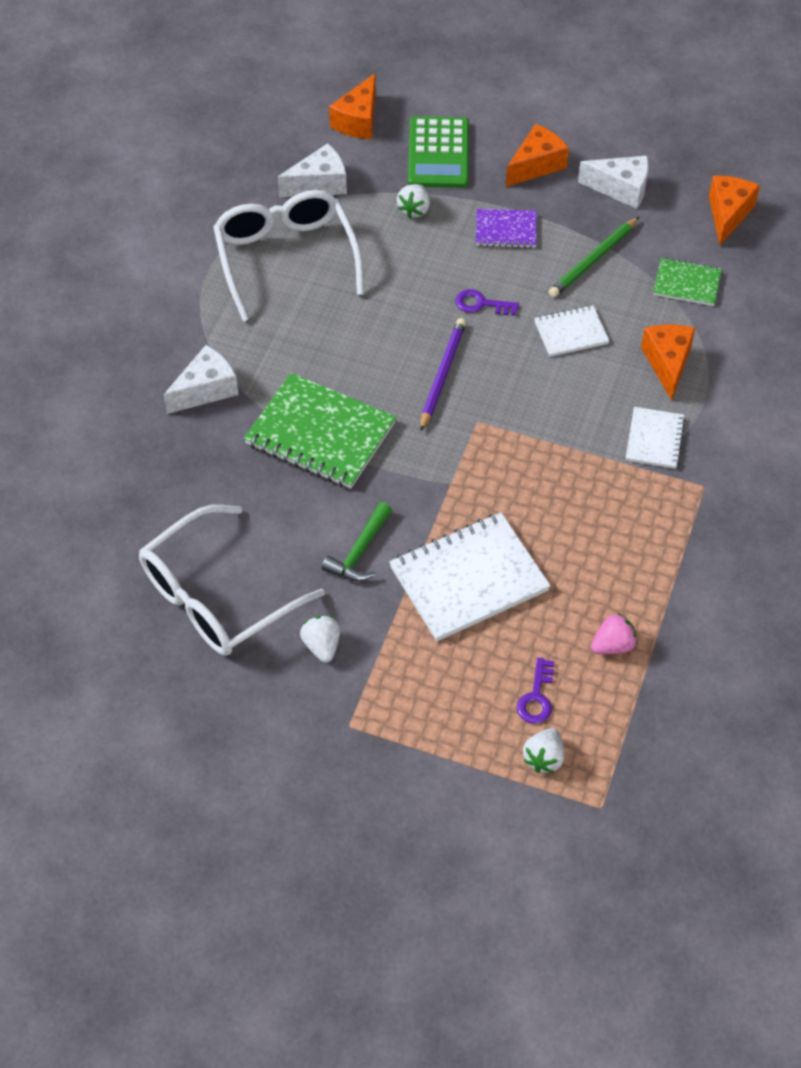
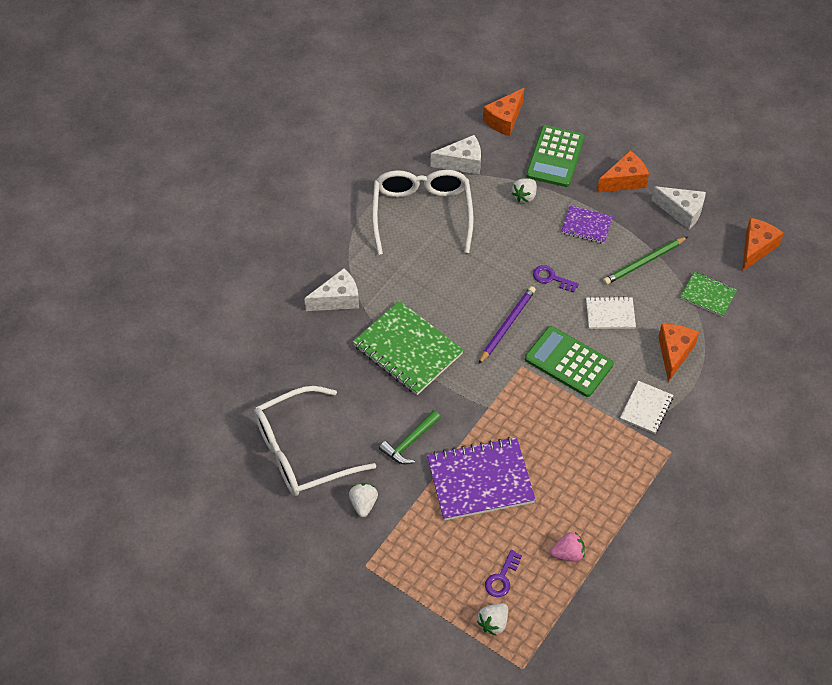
camera: 15 degrees right, 0 degrees up
(469, 579) = (480, 480): white notebook -> purple notebook
(536, 403) = (568, 362): none -> green calculator

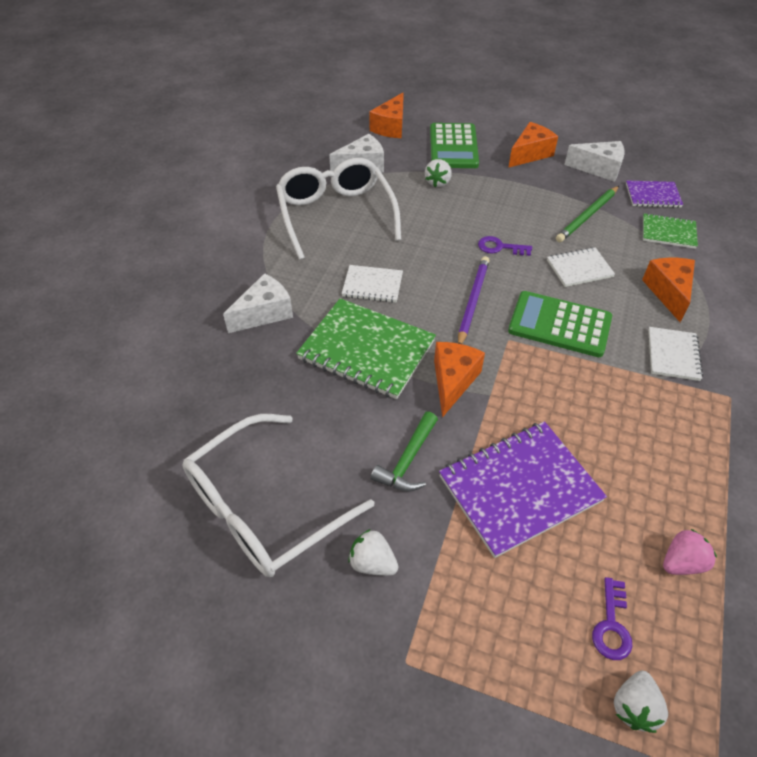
camera: 15 degrees left, 5 degrees down
(363, 504) = (372, 563): white strawberry -> white strawberry turned 45 degrees counterclockwise
(431, 292) = (372, 285): none -> white notebook
(586, 226) = (512, 196): purple notebook -> purple notebook (652, 196)
(756, 248) = (688, 185): orange cheese -> orange cheese (453, 381)

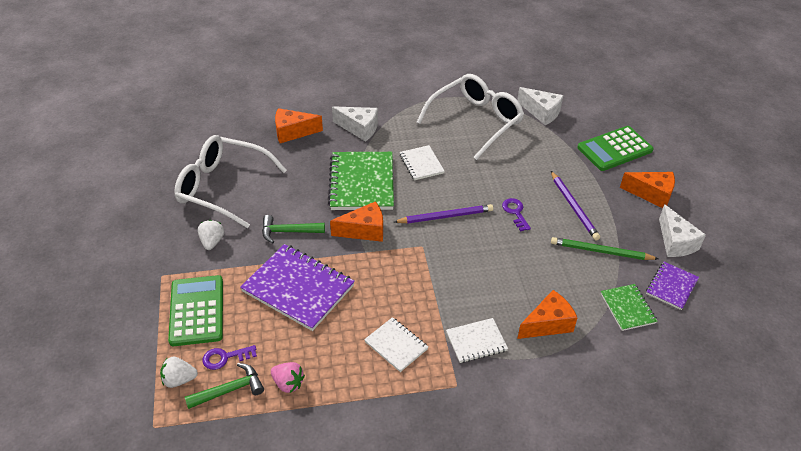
camera: 60 degrees right, 5 degrees down
(391, 127) = (604, 108): orange cheese -> orange cheese (293, 132)
(438, 182) = (561, 156): white strawberry -> none
(517, 206) = (574, 207): none -> purple pencil
(559, 325) = (458, 268): green calculator -> green calculator (196, 311)
(579, 268) = (530, 263): white notebook -> white notebook (396, 345)
(652, 196) = (671, 286): purple notebook -> purple notebook turned 60 degrees clockwise
(673, 640) = (229, 390): none -> green hammer

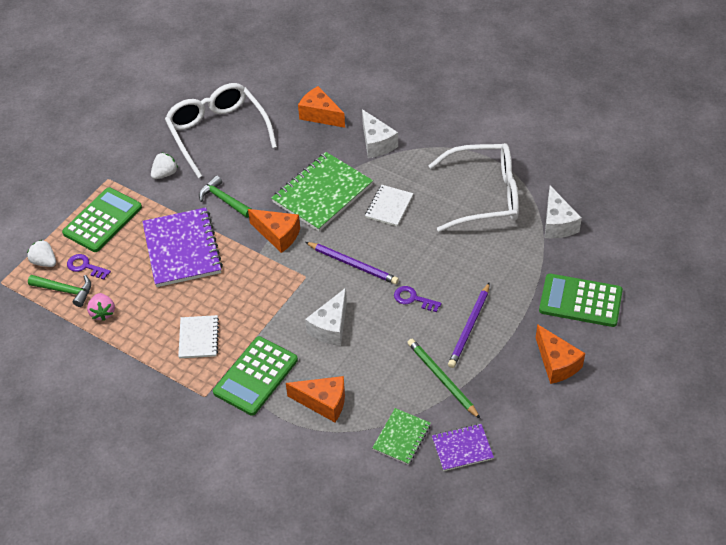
camera: 45 degrees right, 5 degrees up
(476, 341) = (256, 376): white notebook -> green calculator
(515, 213) = (413, 299): purple key -> purple key turned 90 degrees counterclockwise
(675, 242) = (518, 417): white cheese -> white cheese (330, 327)

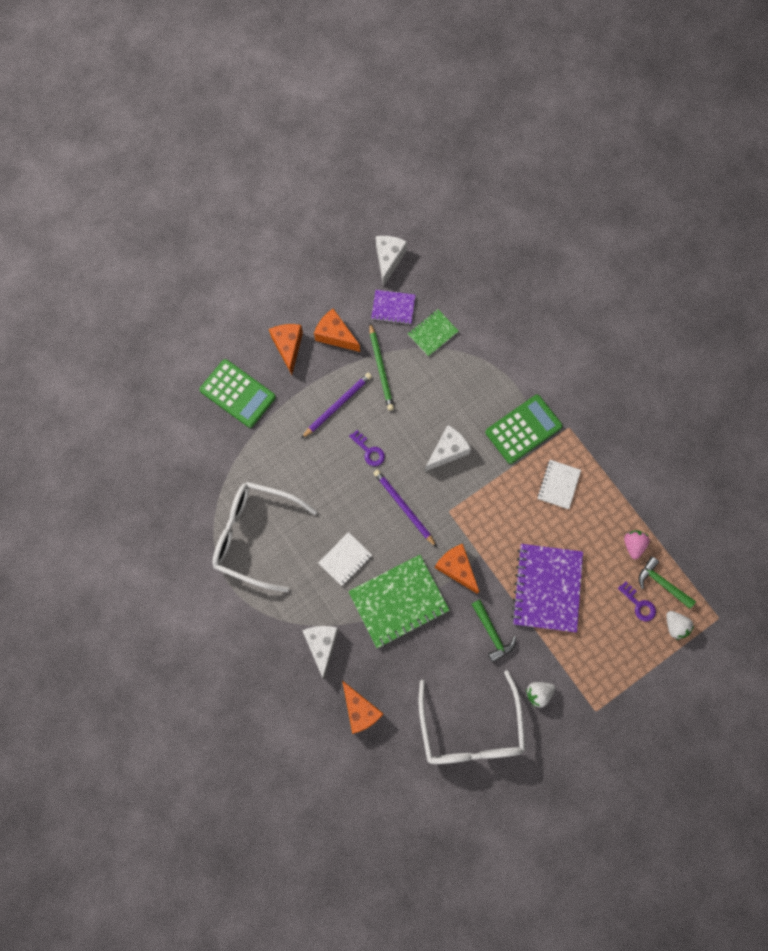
camera: 160 degrees left, 25 degrees up
(102, 220) = (612, 656): green calculator -> none
(323, 402) = (479, 385): orange cheese -> orange cheese (335, 335)
(557, 223) = (210, 477): white cheese -> white cheese (388, 259)

